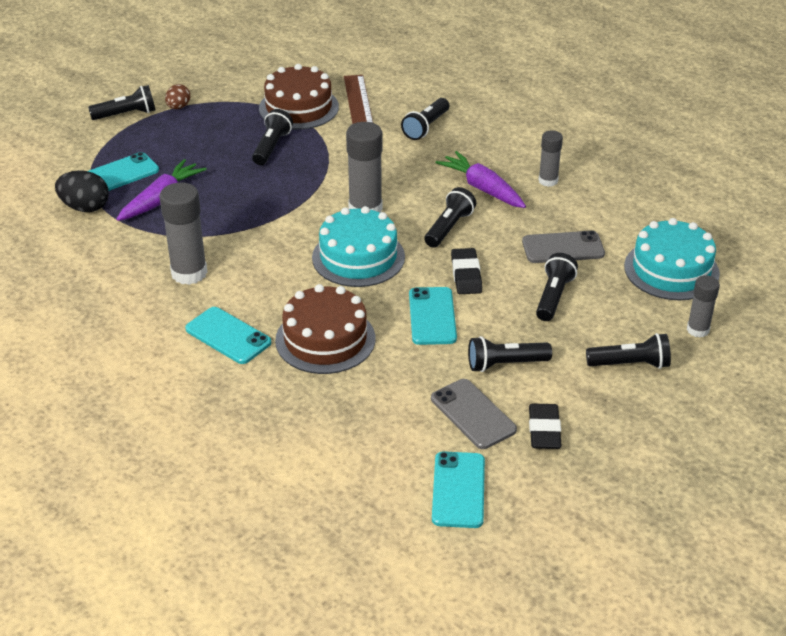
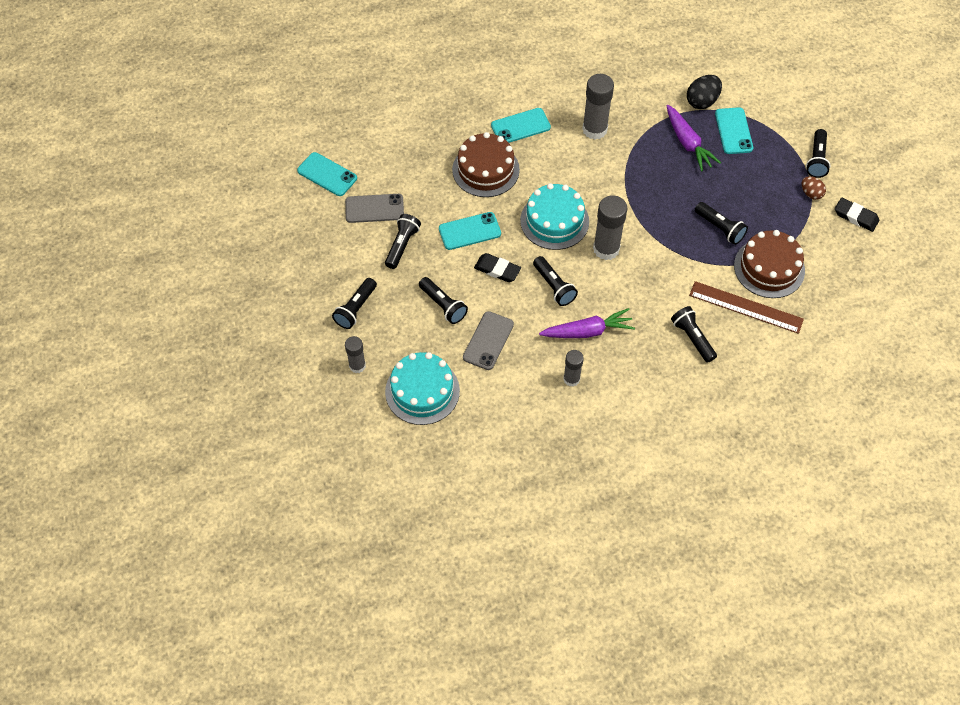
camera: 120 degrees right, 20 degrees up
(432, 316) = (469, 231): turquoise phone -> turquoise phone turned 45 degrees counterclockwise
(544, 430) = (338, 235): black eraser -> black eraser (855, 216)

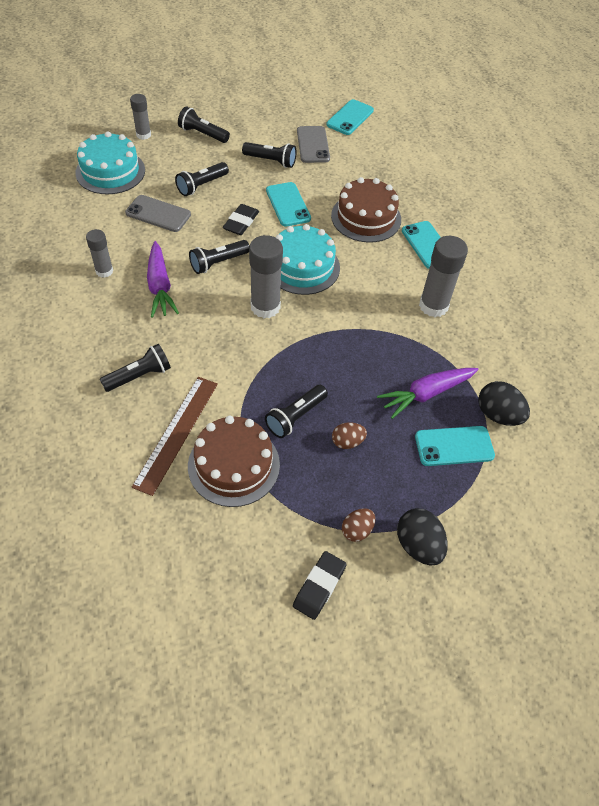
camera: 85 degrees right, 5 degrees down
(739, 196) = (347, 442): none -> brown egg
(816, 159) = (418, 545): black flashlight -> black egg

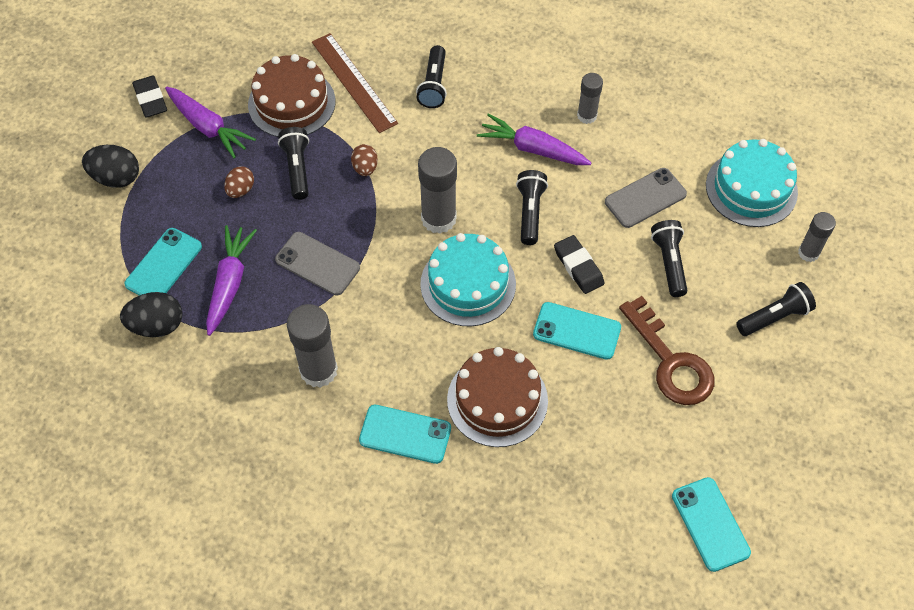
camera: 130 degrees right, 5 degrees up
(271, 161) = (671, 362): black flashlight -> brown key
(309, 511) = (208, 127): none -> purple carrot
(313, 145) = (675, 433): grey phone -> grey phone (317, 264)
(357, 530) = (165, 147): brown egg -> brown egg (365, 168)

